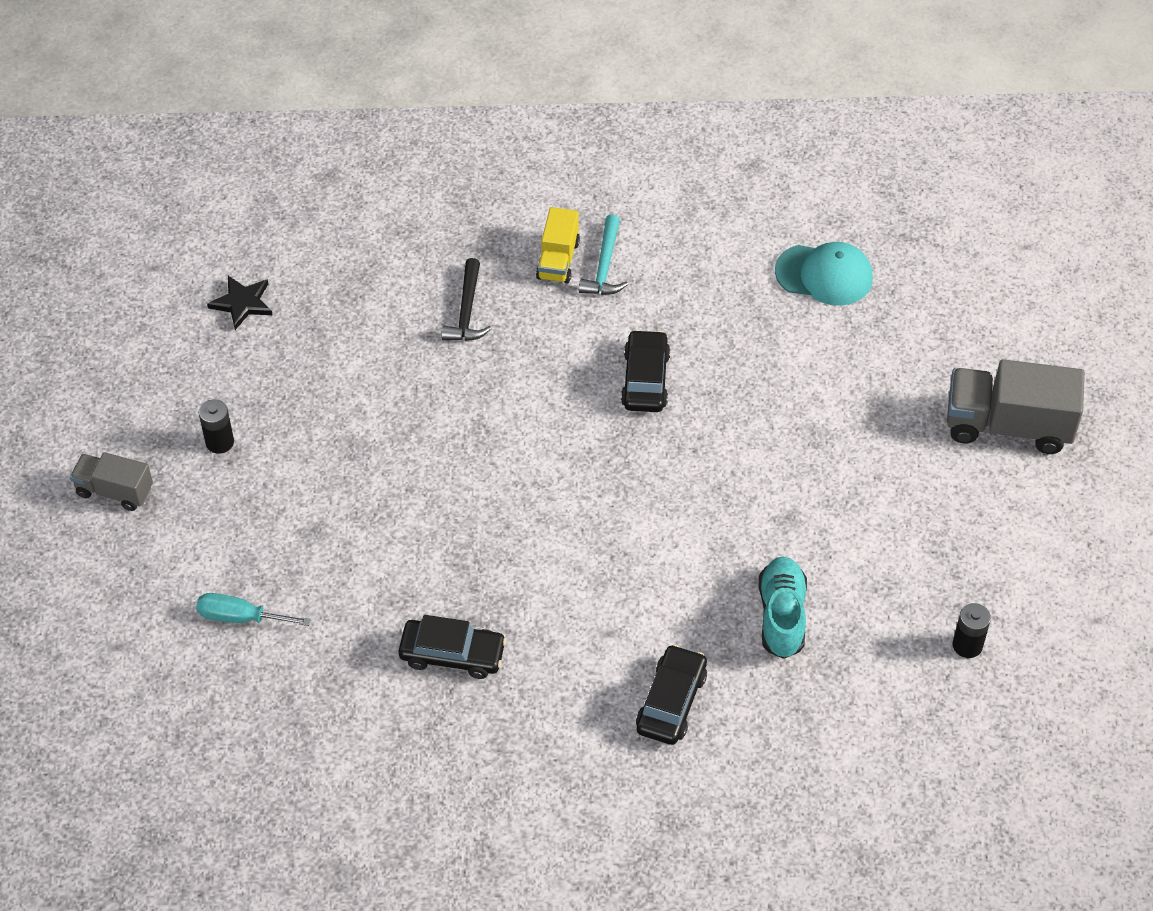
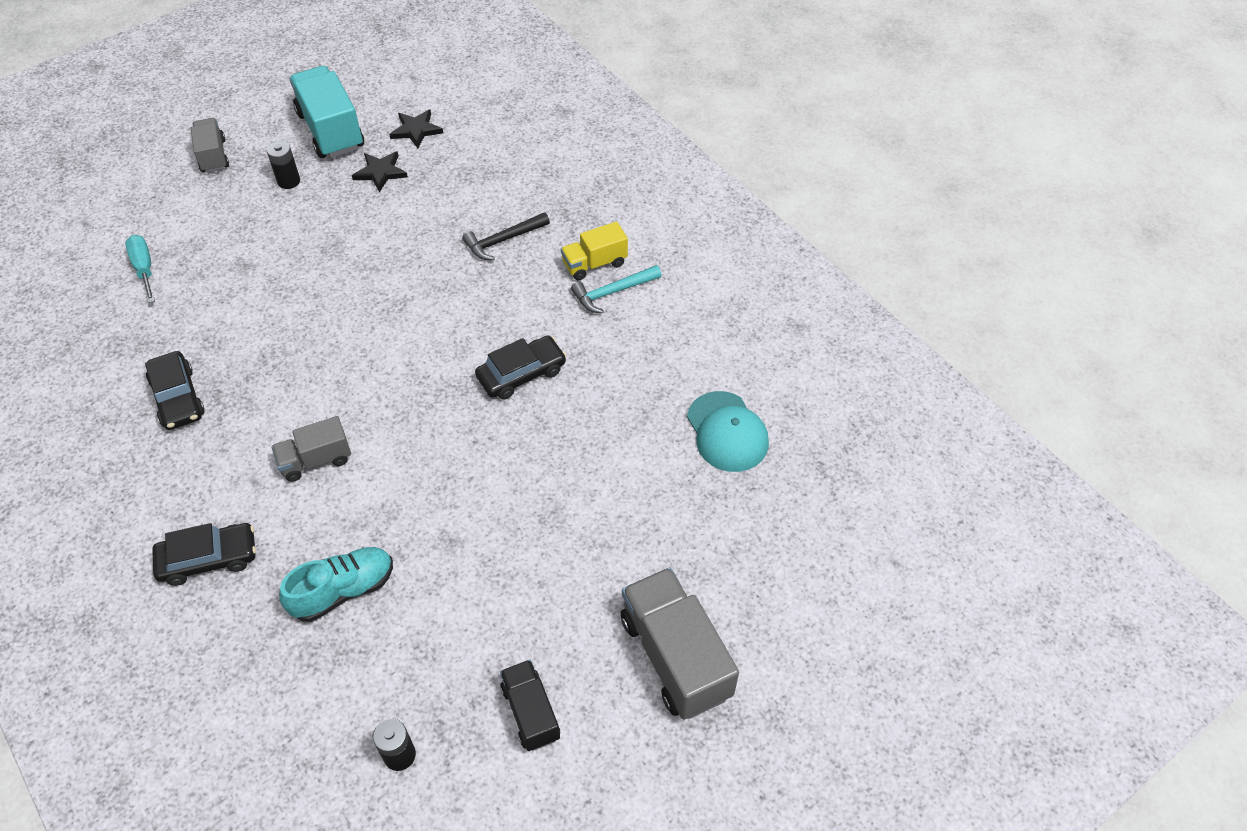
camera: 55 degrees right, 0 degrees up
(173, 373) = (331, 130): none -> turquoise truck
(279, 361) = (380, 172): none -> black star
(621, 576) = (316, 460): none -> grey truck
(990, 542) = (530, 712): none -> black truck

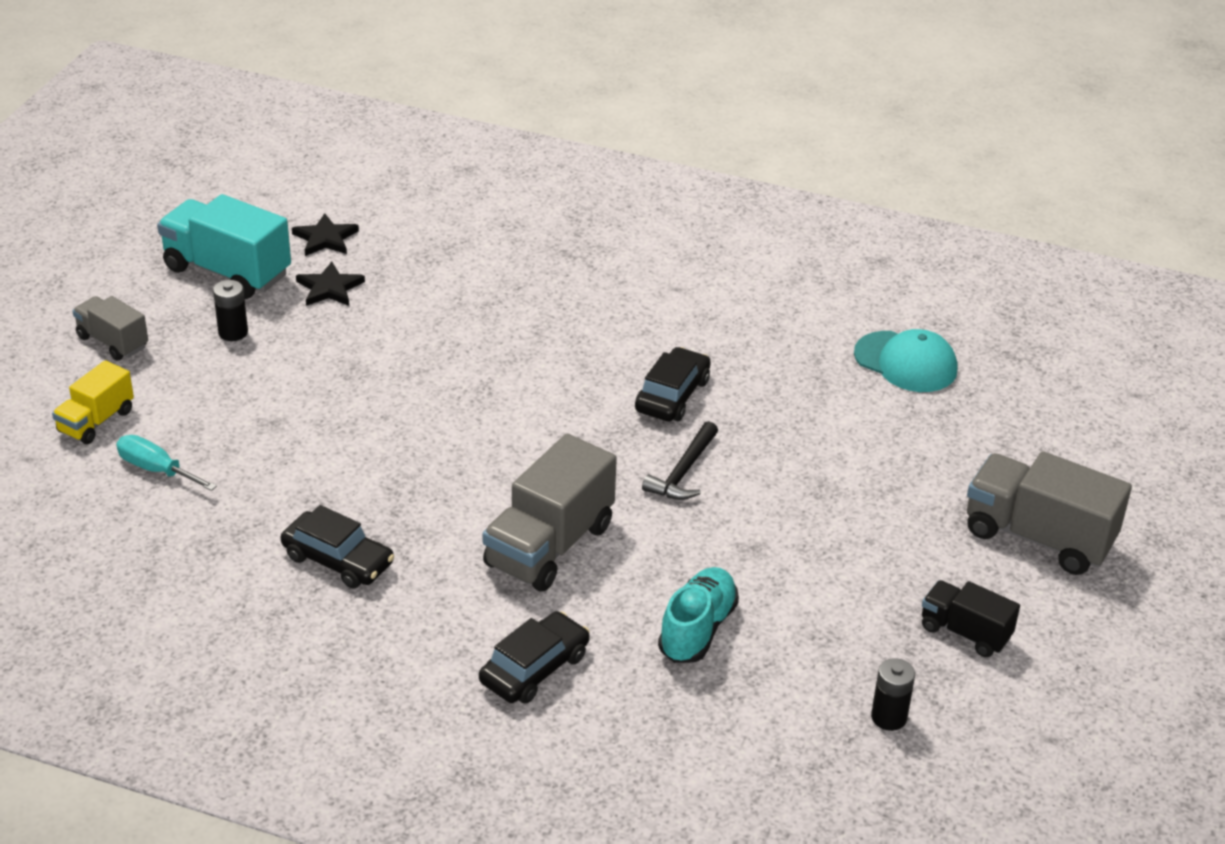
camera: 35 degrees left, 15 degrees down
(316, 460) = (549, 546): grey truck -> grey truck, size x1.73
(503, 240) = (530, 298): black hammer -> black hammer (683, 472)
(594, 264) = (642, 283): yellow truck -> yellow truck (96, 421)
(612, 292) = (686, 299): turquoise hammer -> none

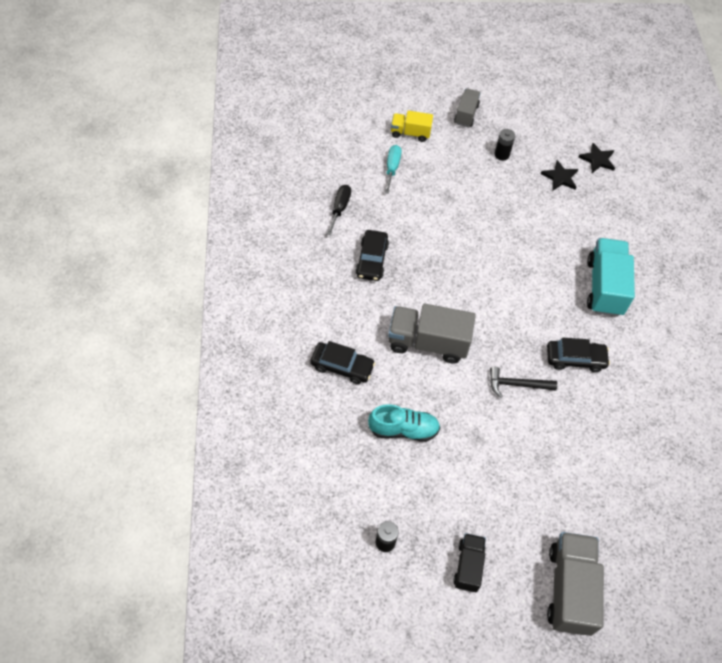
camera: 65 degrees right, 20 degrees up
(194, 566) = (340, 208): none -> black screwdriver
(227, 272) = (544, 133): turquoise truck -> turquoise truck (604, 287)
(905, 362) = (683, 472): turquoise cap -> none

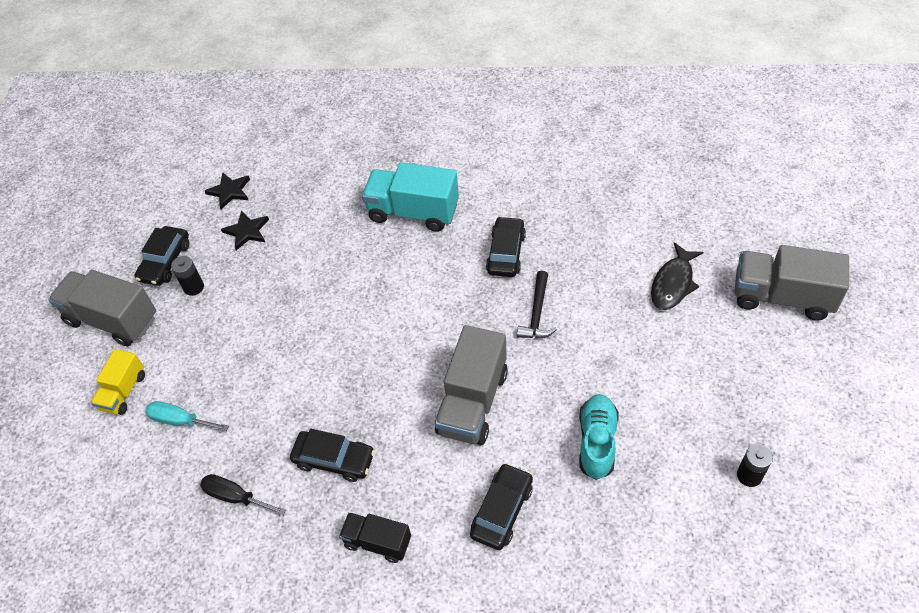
camera: 75 degrees left, 5 degrees down
(466, 114) = (112, 320): grey truck -> grey truck, size x1.73
(468, 566) = (768, 389): black truck -> black truck (377, 542)
(521, 133) = (165, 261): none -> black car
(567, 493) = (673, 283): none -> black fish

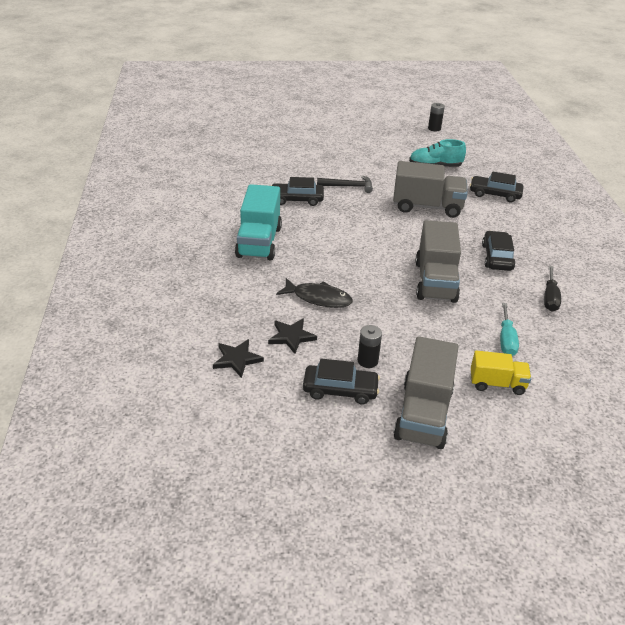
camera: 105 degrees left, 15 degrees down
(377, 542) = (541, 234): black truck -> none
(673, 283) = (312, 143): black fish -> black fish (318, 298)
(781, 297) = (316, 115): grey truck -> grey truck (435, 282)

